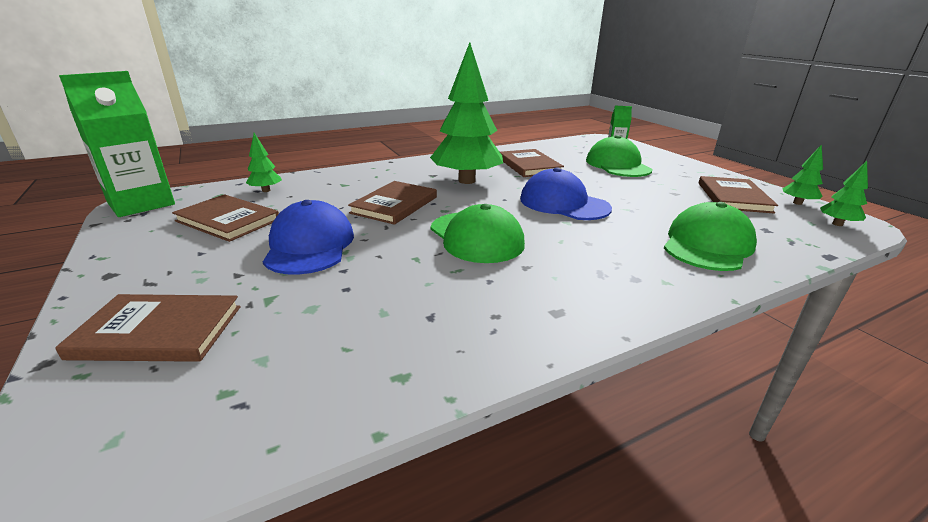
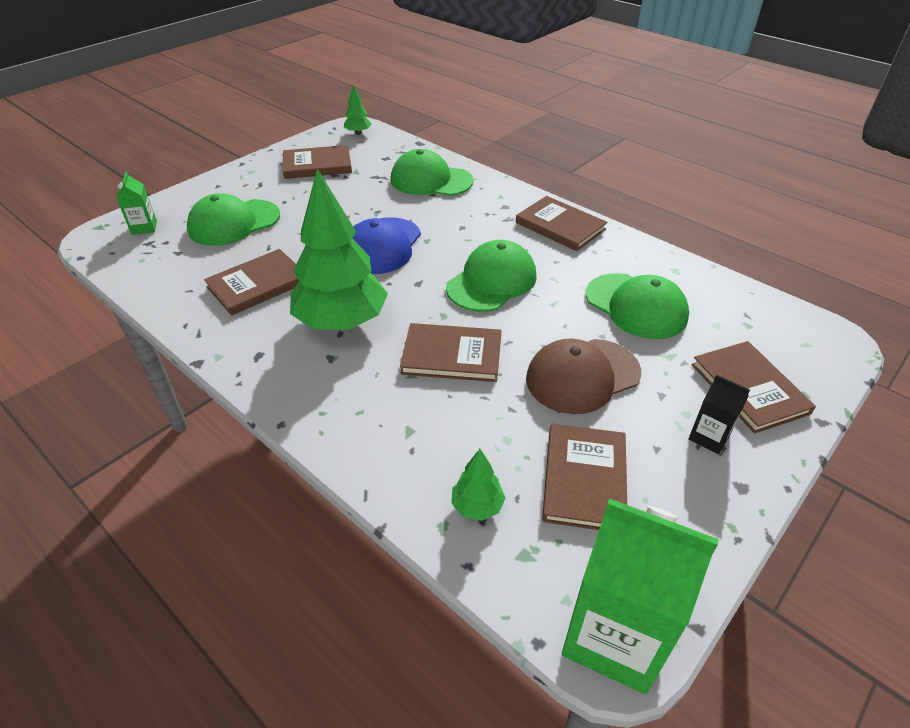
camera: 110 degrees left, 15 degrees up
(165, 280) = (709, 437): none -> black carton
(309, 245) = (582, 376): blue cap -> brown cap
(362, 307) = (636, 306): none -> green cap
(571, 307) = (560, 226): none -> brown book
(797, 203) = (318, 141): green tree -> none

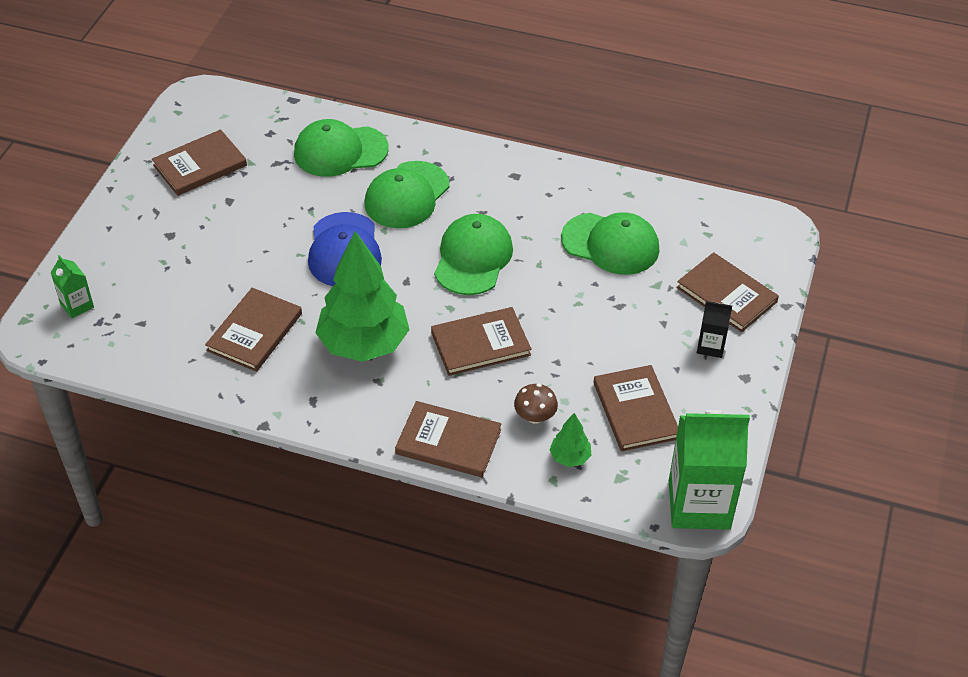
camera: 25 degrees left, 5 degrees up
(234, 223) = (170, 270): green cap -> green cap (407, 195)
(358, 133) = (212, 104): green tree -> none
(464, 445) = (535, 416): none -> brown mushroom
(560, 226) = (503, 173): brown book -> brown book (448, 441)
(582, 376) = (596, 327): brown cap -> none

